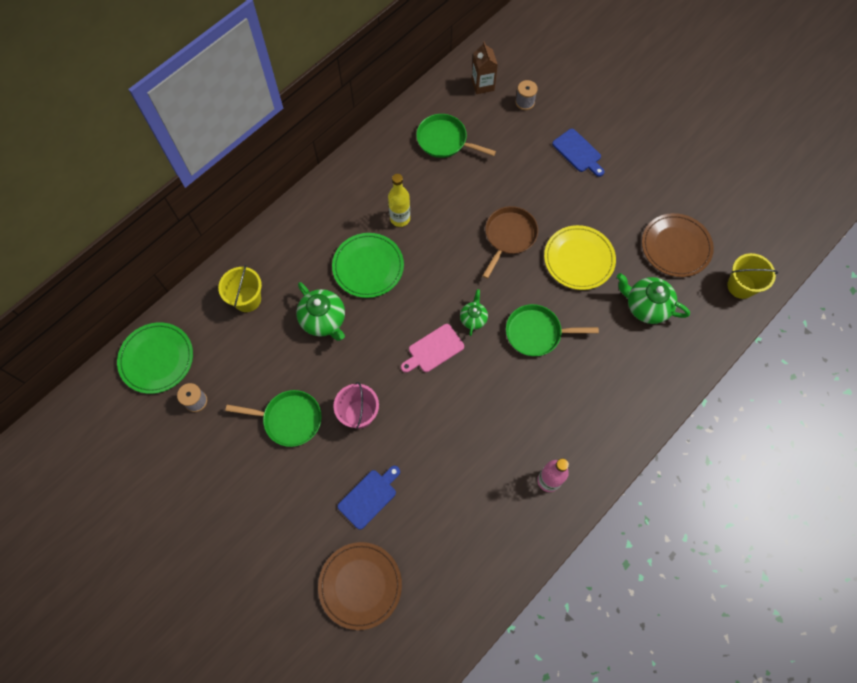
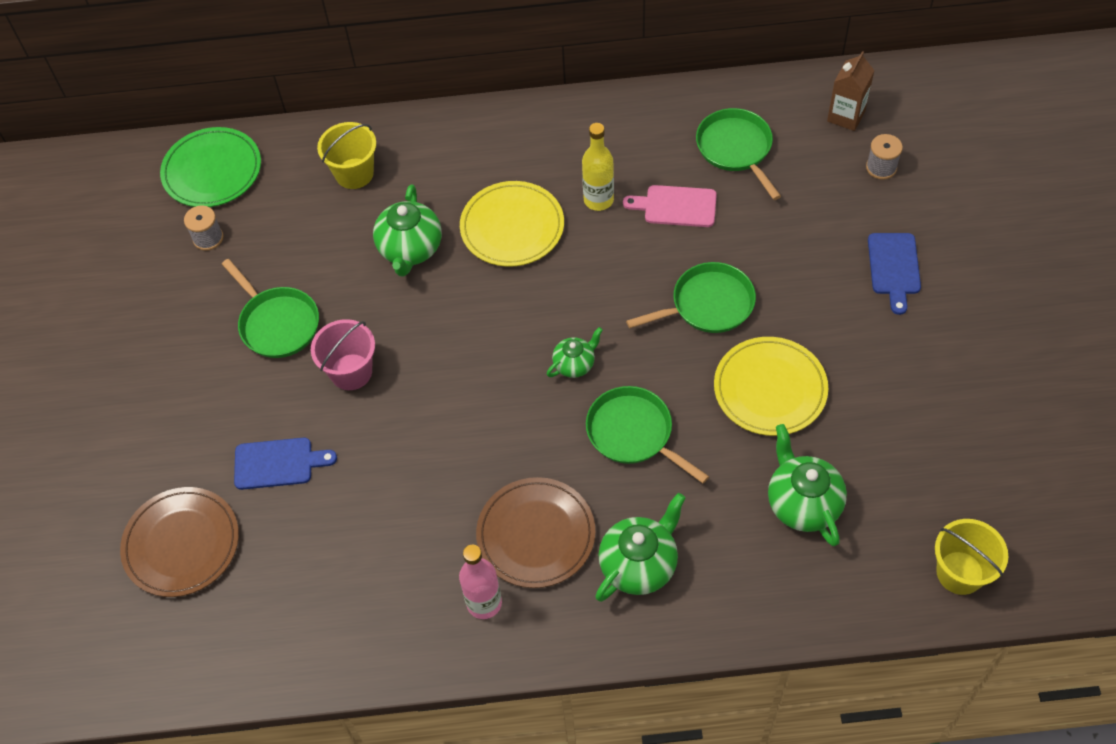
camera: 45 degrees right, 10 degrees down
(368, 267) = (512, 227): green plate -> yellow plate
(433, 349) = (496, 364): pink cutting board -> pink cutting board (676, 206)
(509, 236) = (708, 304): brown pan -> green pan
(602, 398) = (639, 564): none -> green teapot
(676, 247) = (915, 463): brown plate -> brown plate (536, 535)

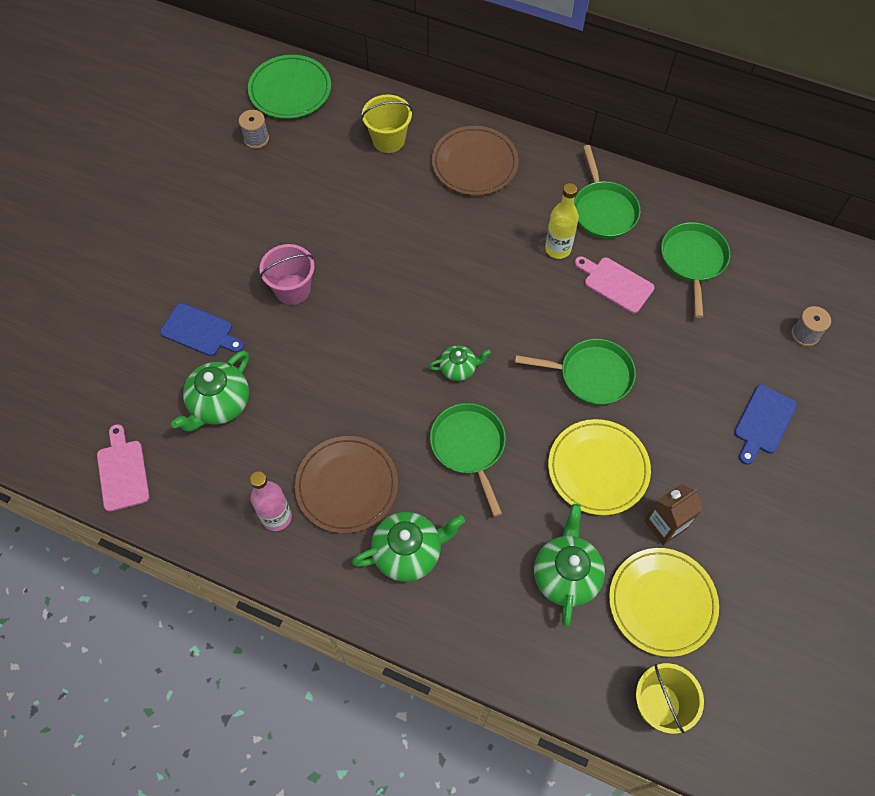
camera: 25 degrees right, 5 degrees up
(181, 544) = (99, 355): brown plate -> brown plate (474, 163)
(277, 323) = (264, 226): green pan -> green pan (603, 210)
(289, 646) = (123, 471): none -> pink cutting board
(410, 249) = (392, 218): green teapot -> green teapot (219, 404)
(512, 227) = (478, 238): yellow plate -> yellow plate (662, 602)
(846, 116) = (802, 277): brown carton -> brown carton (665, 524)

